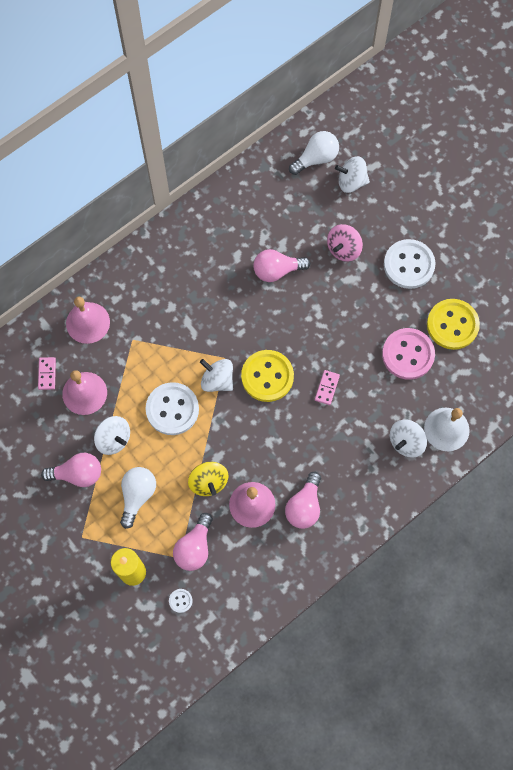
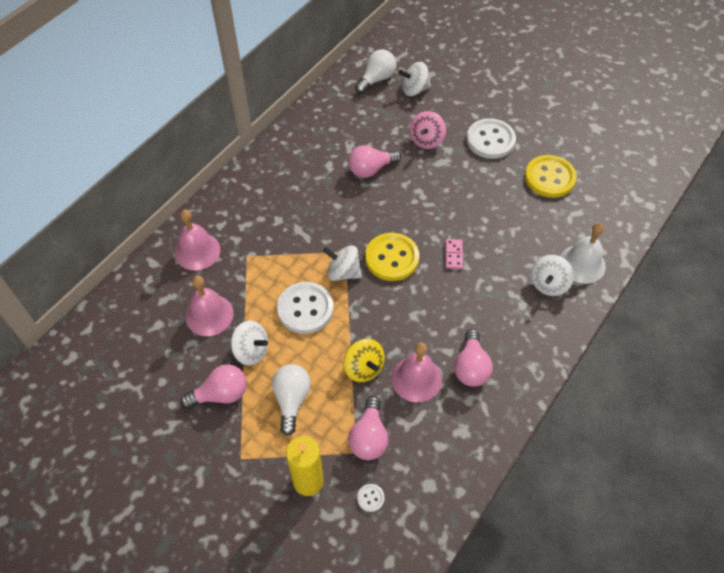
camera: 15 degrees left, 15 degrees down
(47, 374) = (165, 306): pink domino -> none
(408, 354) = (519, 210): pink button -> none

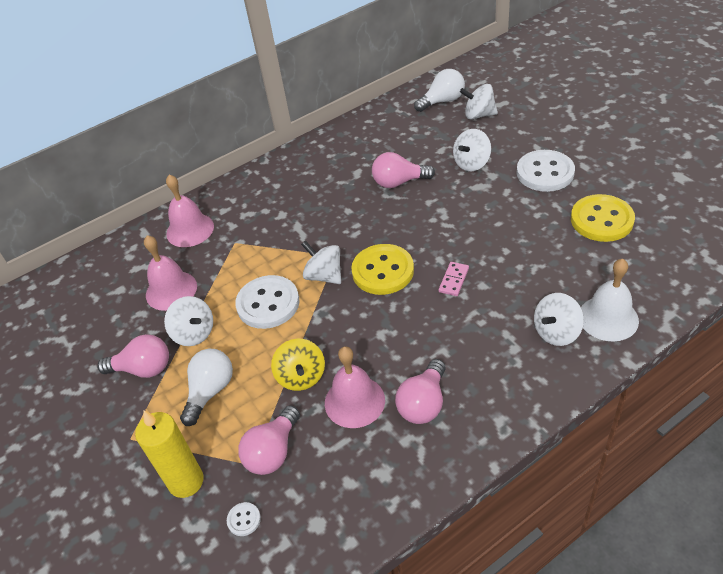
camera: 25 degrees right, 10 degrees down
(426, 140) = (471, 163): pink spinning top -> white spinning top

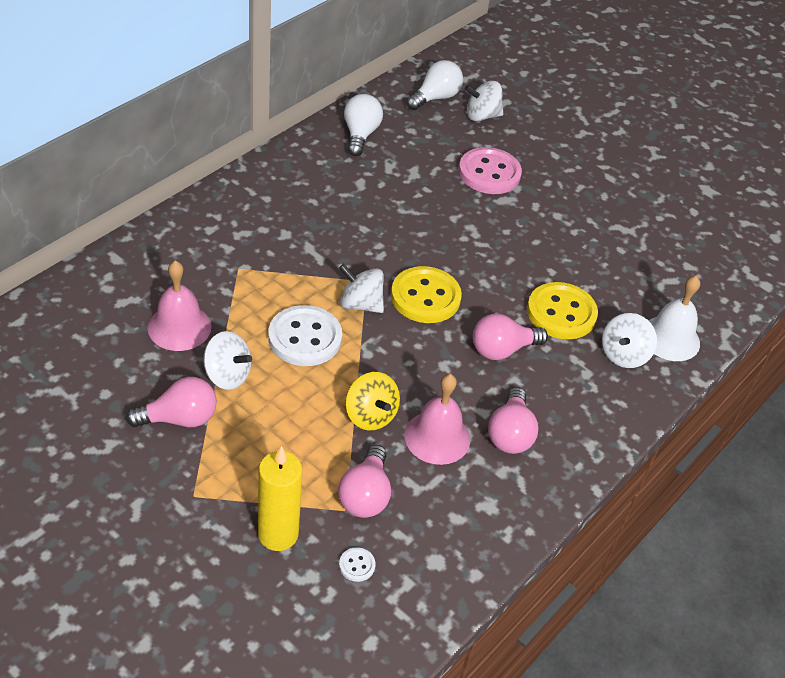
camera: 25 degrees left, 0 degrees up
(190, 230) = (175, 254): pink bell -> none
(210, 391) = (271, 438): white light bulb -> white light bulb (360, 135)
(399, 182) = (413, 195): pink light bulb -> pink light bulb (502, 350)
(454, 280) = (505, 305): pink domino -> none
(471, 163) = (489, 173): white spinning top -> pink button
(545, 173) = (571, 184): white button -> none
(601, 220) = (641, 237): yellow button -> yellow button (561, 313)

